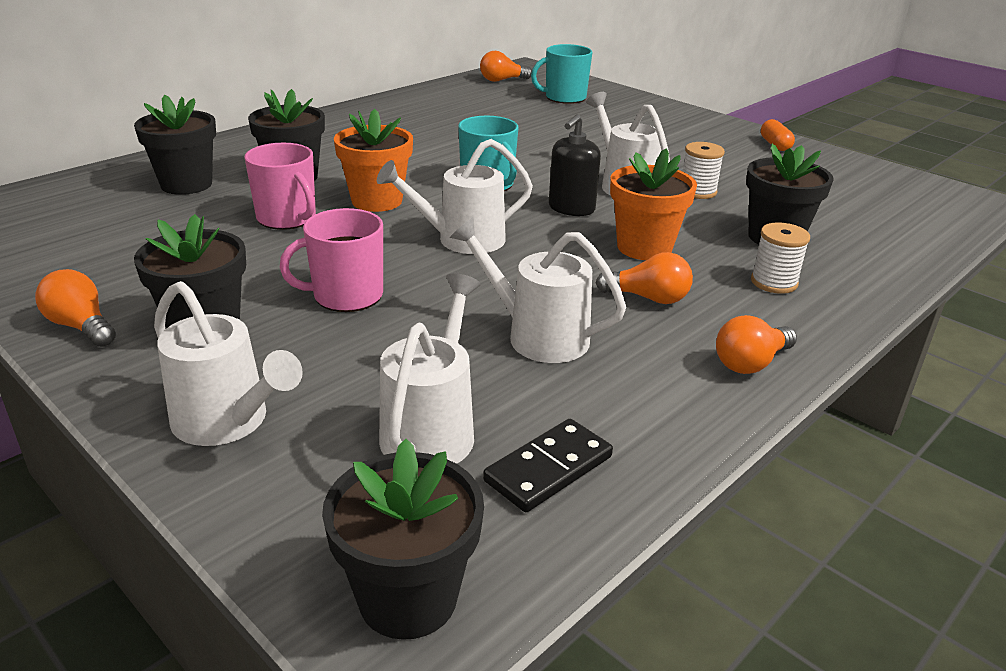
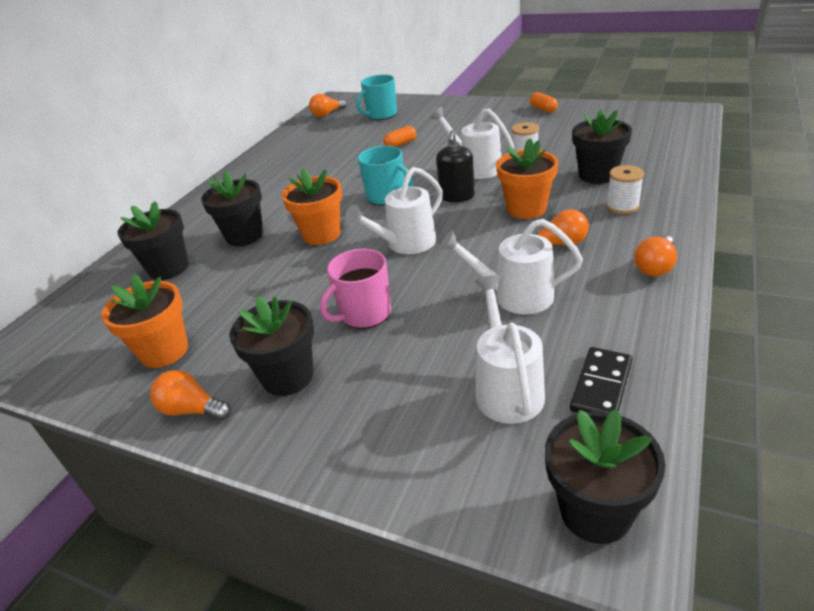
camera: 15 degrees left, 5 degrees up
(107, 261) = (164, 351): none -> orange flower pot
(228, 422) = (368, 439): white watering can -> none
(287, 218) = (269, 269): pink mug -> none
(557, 134) = (401, 144): none -> orange capsule

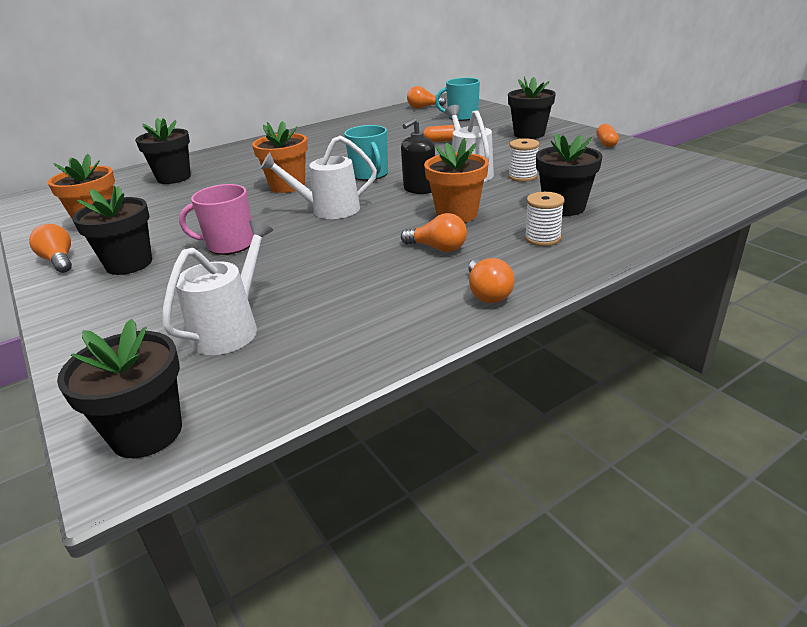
camera: 30 degrees right, 5 degrees down
(244, 236) = (243, 172): black flower pot -> black flower pot (529, 134)
(514, 296) = (340, 272): white watering can -> none
(601, 386) = (293, 358): black domino -> none
(655, 267) = (487, 293): orange light bulb -> orange light bulb turned 75 degrees counterclockwise

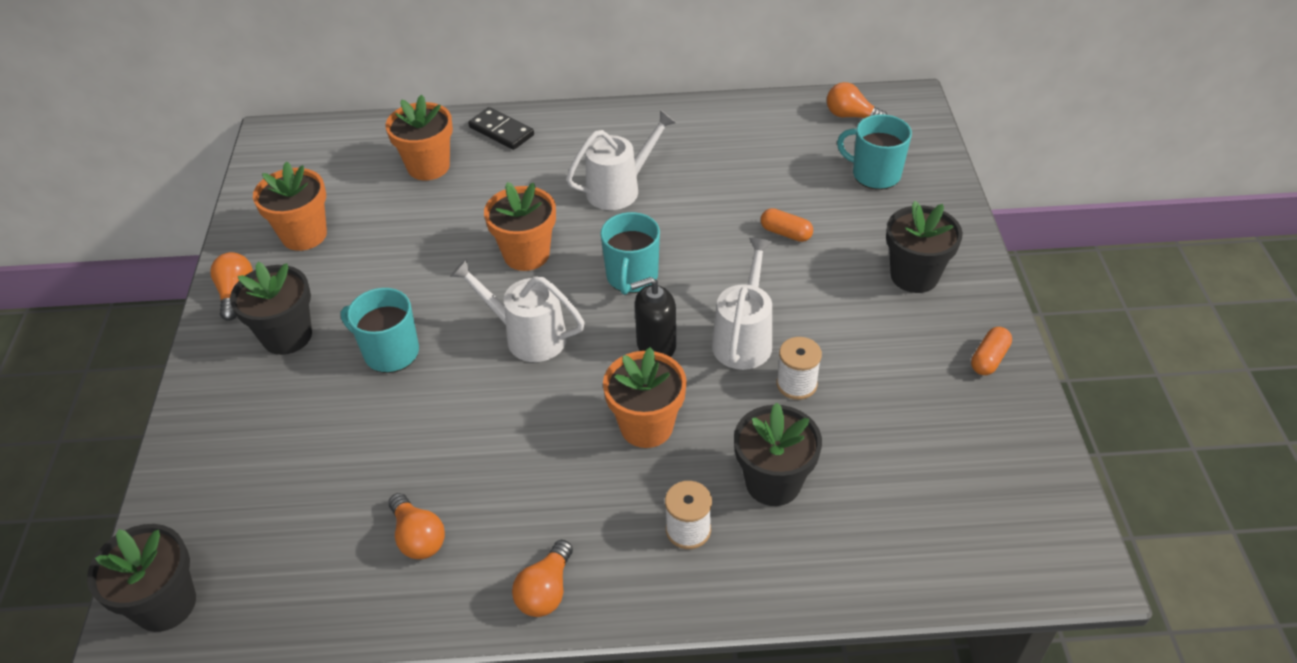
camera: 30 degrees right, 15 degrees up
(174, 178) = (428, 166): black flower pot -> orange flower pot
(214, 156) = (501, 131): none -> black domino
(229, 244) = (390, 352): pink mug -> turquoise mug
(231, 328) = (301, 502): white watering can -> white watering can (620, 189)
(438, 248) = (570, 482): orange light bulb -> orange light bulb (418, 537)

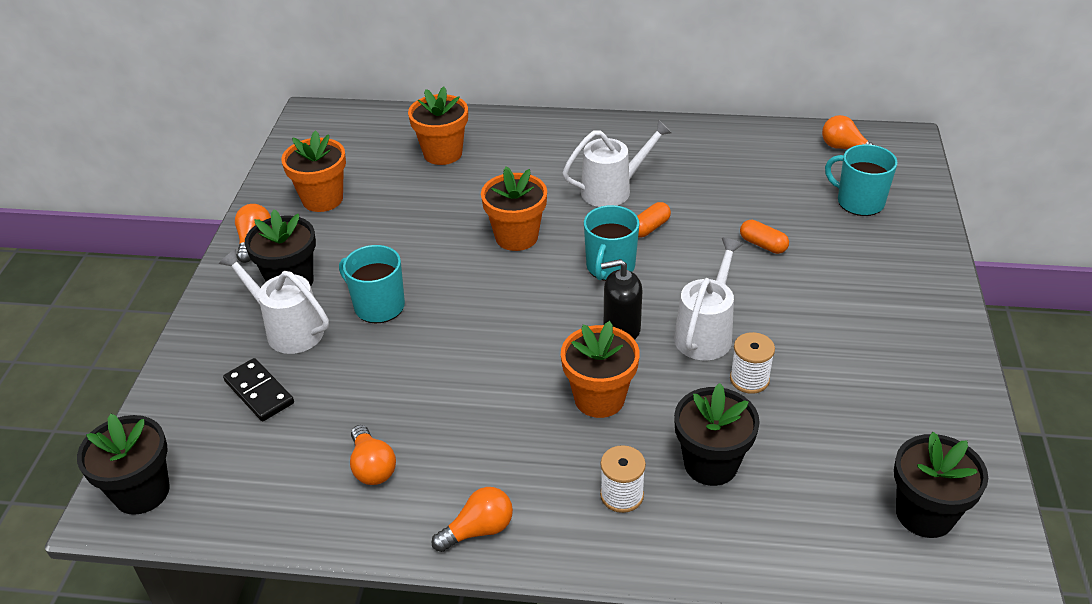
camera: 10 degrees right, 5 degrees down
(501, 131) = (514, 130): black domino -> black domino (259, 392)
(527, 336) = (504, 307): white watering can -> white watering can (288, 329)
(545, 591) = (479, 530): orange light bulb -> orange light bulb turned 150 degrees counterclockwise
(914, 276) = (882, 296): black flower pot -> black flower pot (924, 514)
(989, 359) = (944, 380): orange capsule -> orange capsule (649, 228)

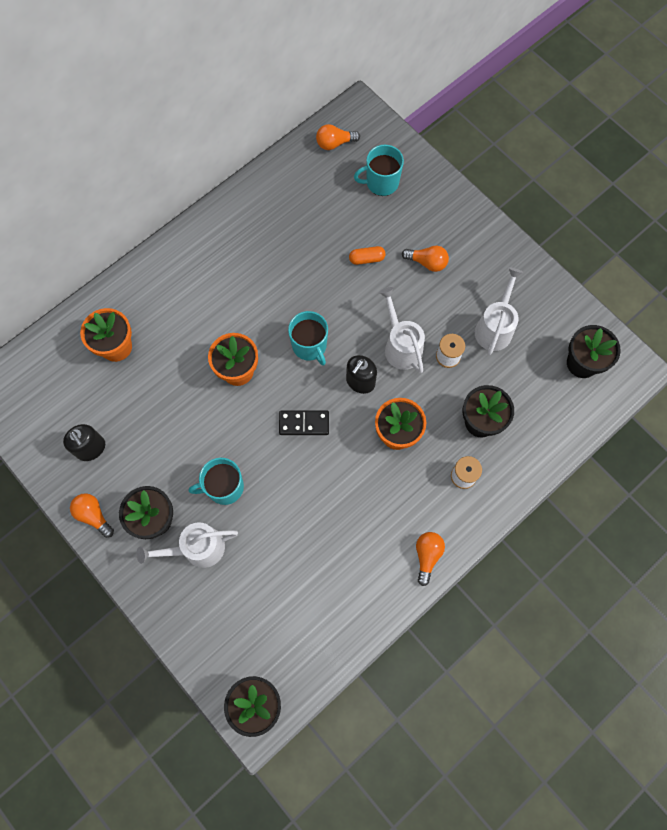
camera: 50 degrees left, 30 degrees up
(259, 392) = (235, 597): black domino -> black domino (304, 423)
(322, 199) = (91, 448): orange flower pot -> black soap dispenser
(372, 467) = (343, 576): orange light bulb -> orange light bulb (427, 262)
(613, 190) = (248, 287): white watering can -> white watering can (495, 327)
(649, 228) = (299, 298): orange capsule -> none

